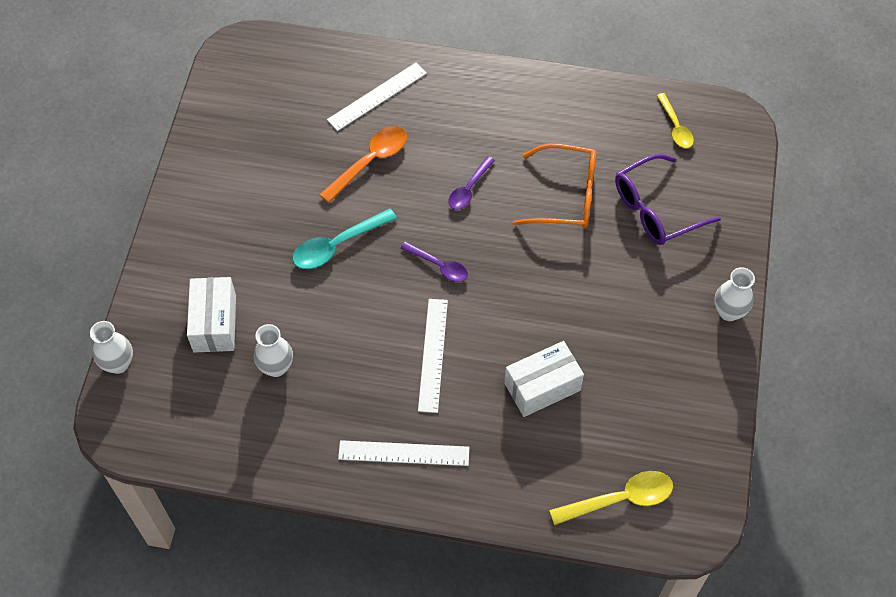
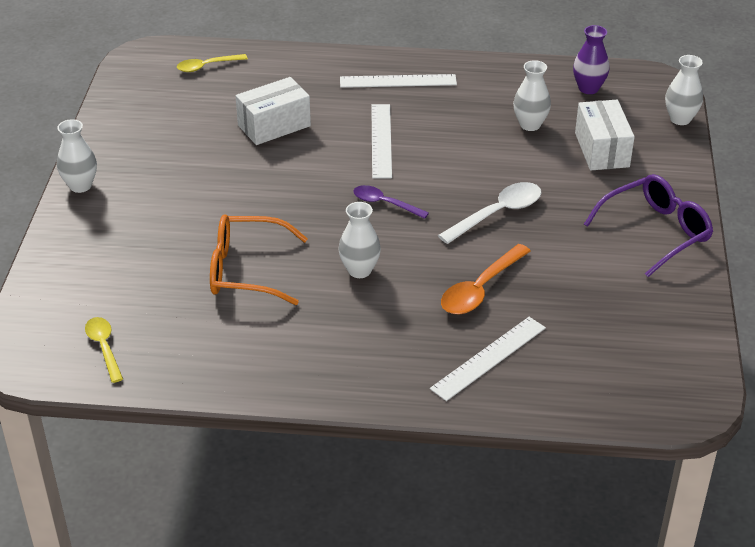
camera: 175 degrees right, 20 degrees down
(197, 423) = (588, 88): none -> purple vase
(337, 245) = (497, 214): turquoise spoon -> white spoon
(469, 189) = (359, 270): purple spoon -> white vase
(619, 499) = (207, 66): yellow spoon -> yellow spoon, size x0.66
(656, 209) = (142, 264): purple glasses -> purple glasses (655, 232)

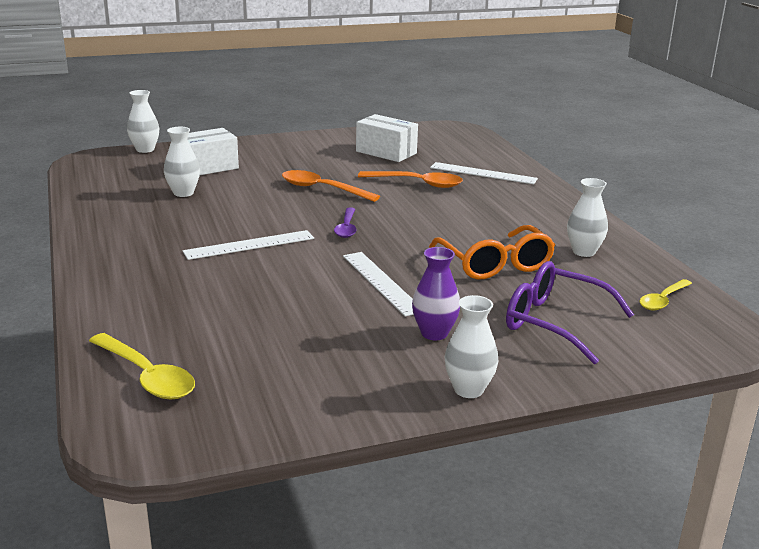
camera: 115 degrees left, 15 degrees down
(207, 66) = (146, 376): yellow spoon -> yellow spoon, size x1.53
(274, 125) = (258, 301): white box -> white box (386, 152)
(359, 270) = (443, 223): white vase -> white vase (583, 252)
(398, 81) = (132, 255): white ruler -> white ruler (381, 282)
(497, 214) = (322, 189): white spoon -> orange spoon
(588, 88) = (110, 180): purple vase -> purple vase (434, 333)
(655, 232) = (300, 146): purple glasses -> purple glasses (555, 323)

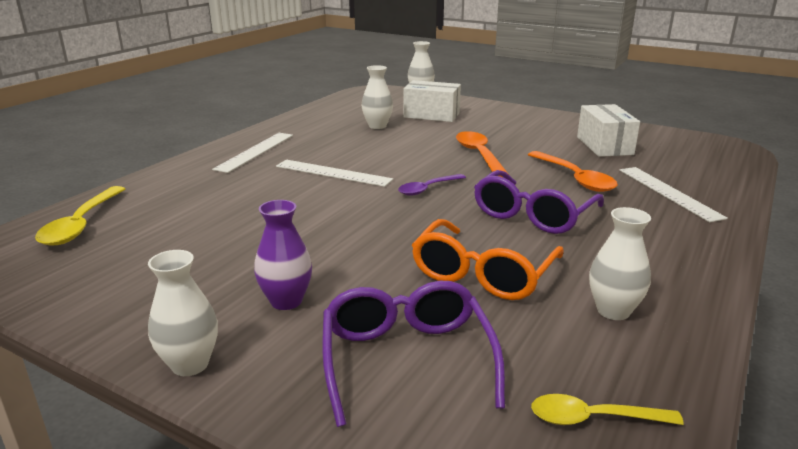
camera: 50 degrees right, 0 degrees up
(381, 282) = (350, 240): white ruler -> white ruler (255, 151)
(445, 218) = (533, 215): none -> purple glasses

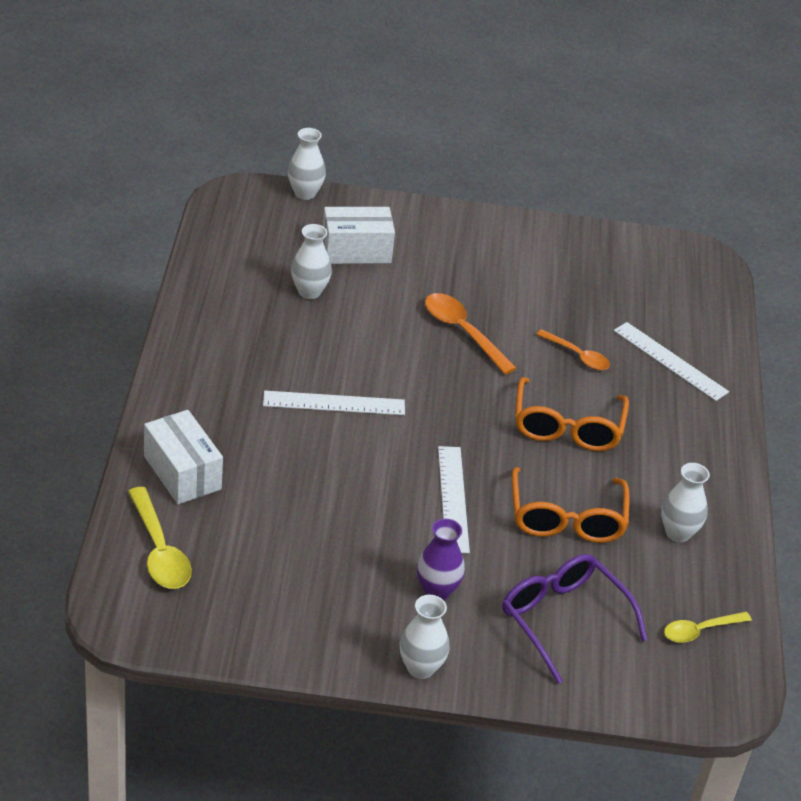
camera: 30 degrees left, 15 degrees up
(255, 151) = (212, 381): white ruler -> white ruler (453, 499)
(428, 189) = (449, 409): purple spoon -> none
(533, 215) = (567, 427): purple glasses -> orange glasses
(574, 178) = (577, 356): orange spoon -> orange spoon, size x0.66
(604, 146) = (581, 283): white box -> white box (182, 473)

